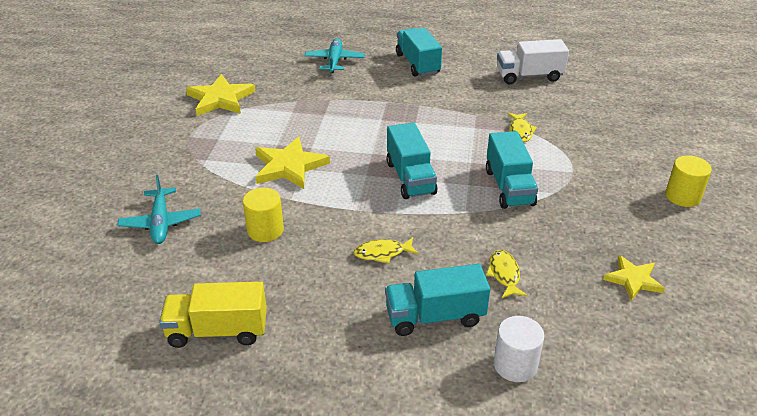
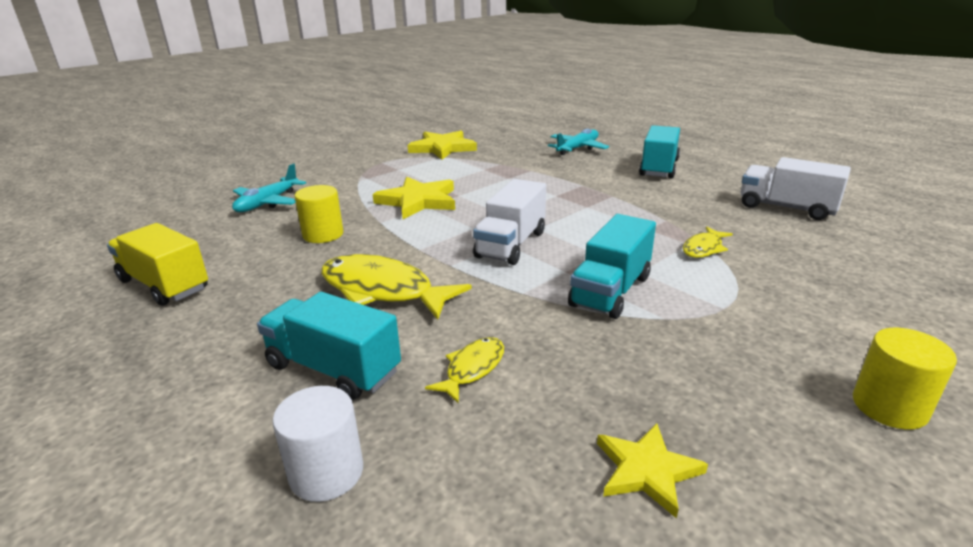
camera: 40 degrees right, 10 degrees down
(382, 253) = (382, 291): yellow fish -> yellow fish, size x1.95
(410, 178) = (511, 244): turquoise truck -> white truck

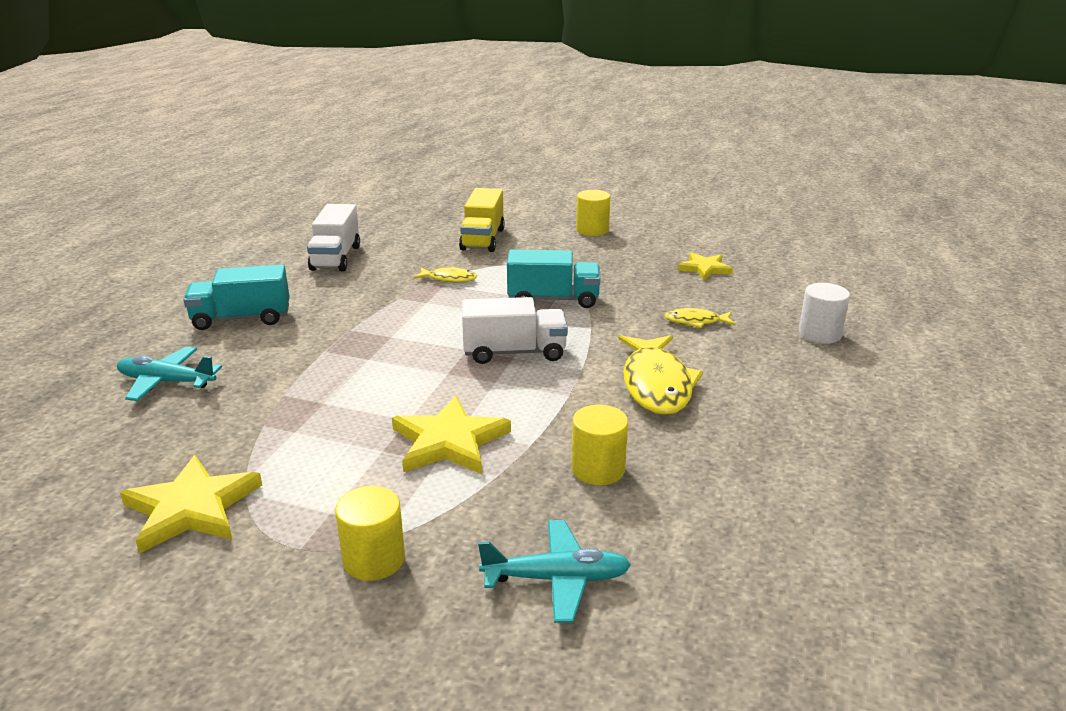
camera: 120 degrees left, 0 degrees up
(164, 285) = (802, 516): yellow truck -> yellow truck (482, 239)
(333, 368) = (760, 365): turquoise truck -> none
(350, 172) = (374, 559): none -> yellow cylinder

